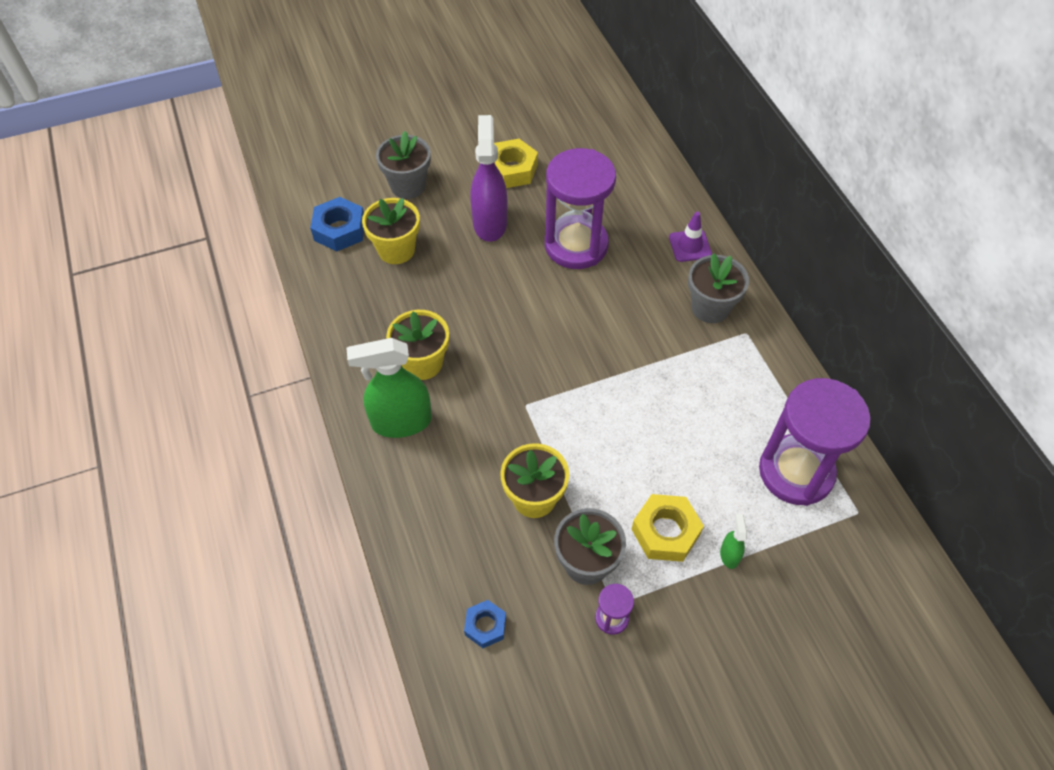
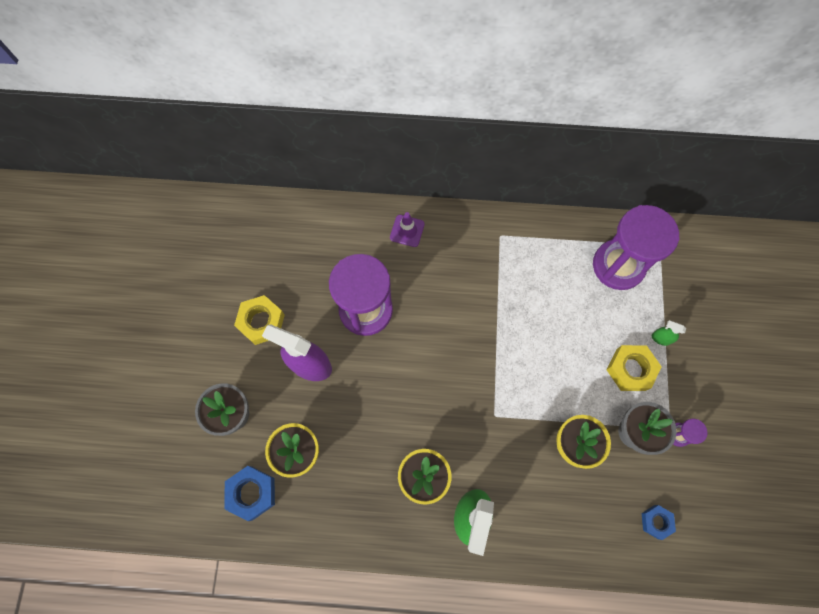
camera: 65 degrees left, 15 degrees up
(710, 307) = (468, 247): grey flower pot -> none

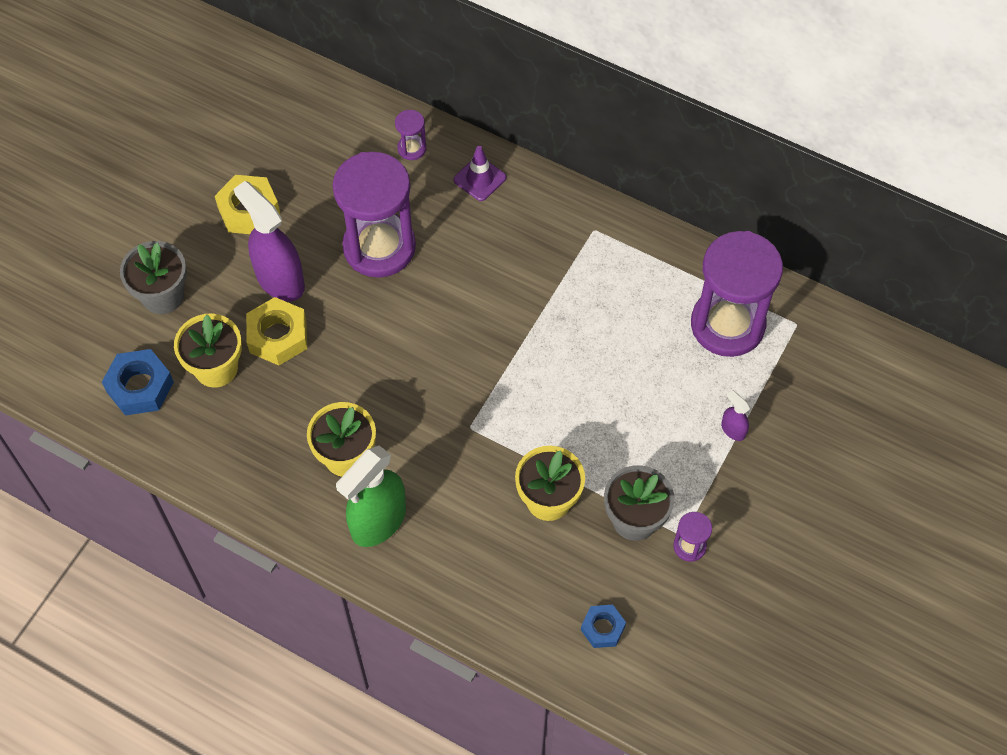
camera: 25 degrees right, 10 degrees down
(350, 228) = (412, 148): none -> purple hourglass
(630, 369) = (672, 448): yellow nut -> yellow nut (278, 336)
(660, 338) = (733, 430): green spray bottle -> purple spray bottle

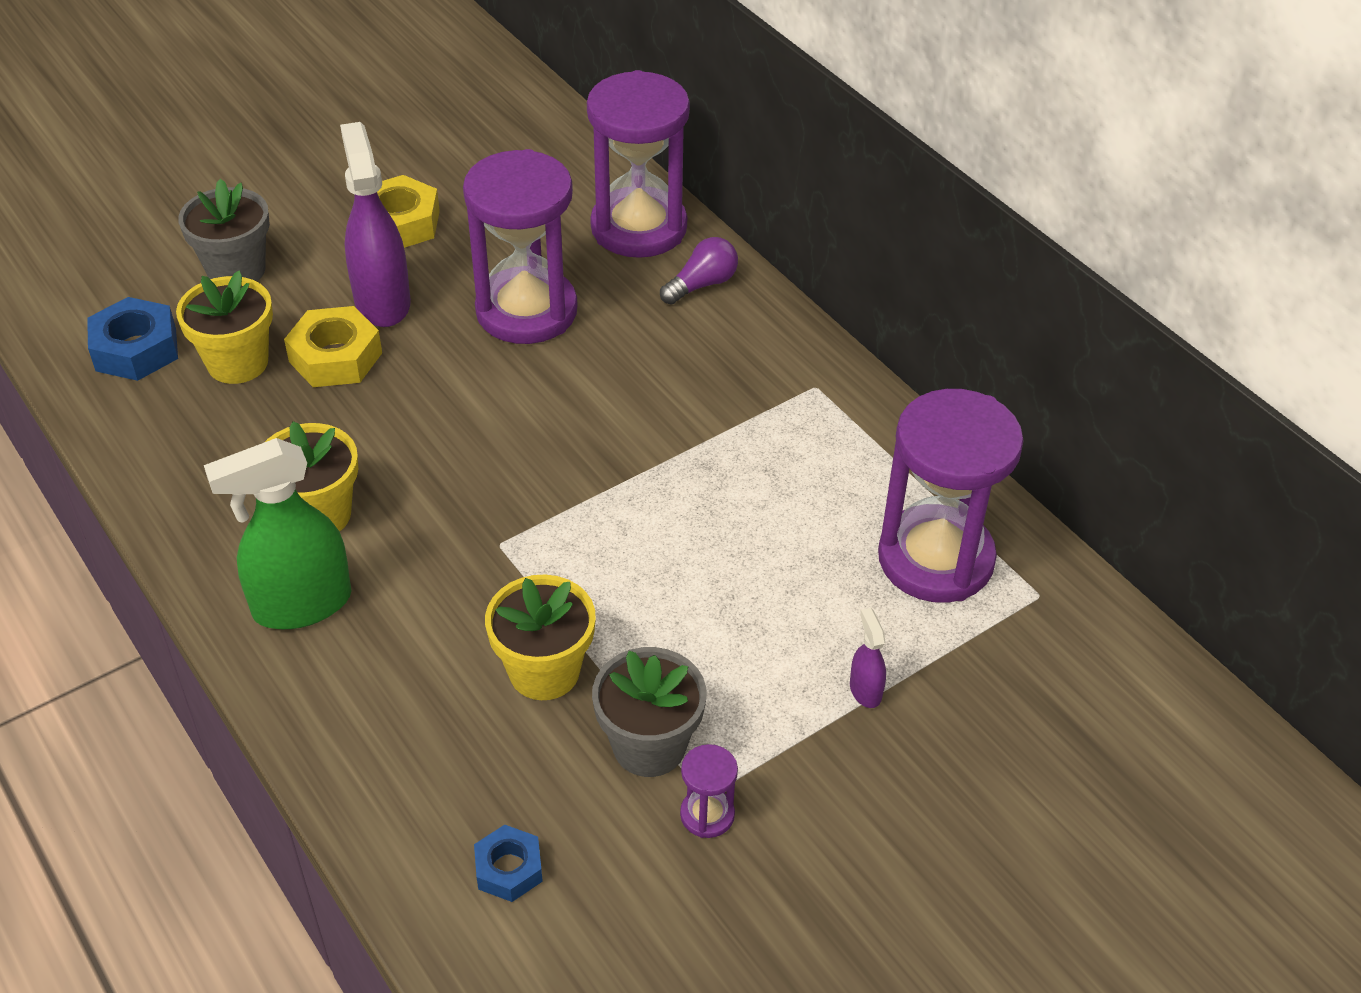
camera: 25 degrees right, 15 degrees down
(412, 148) = (639, 228): purple hourglass -> purple hourglass, size x2.42
(479, 179) = (702, 284): purple traffic cone -> purple light bulb

